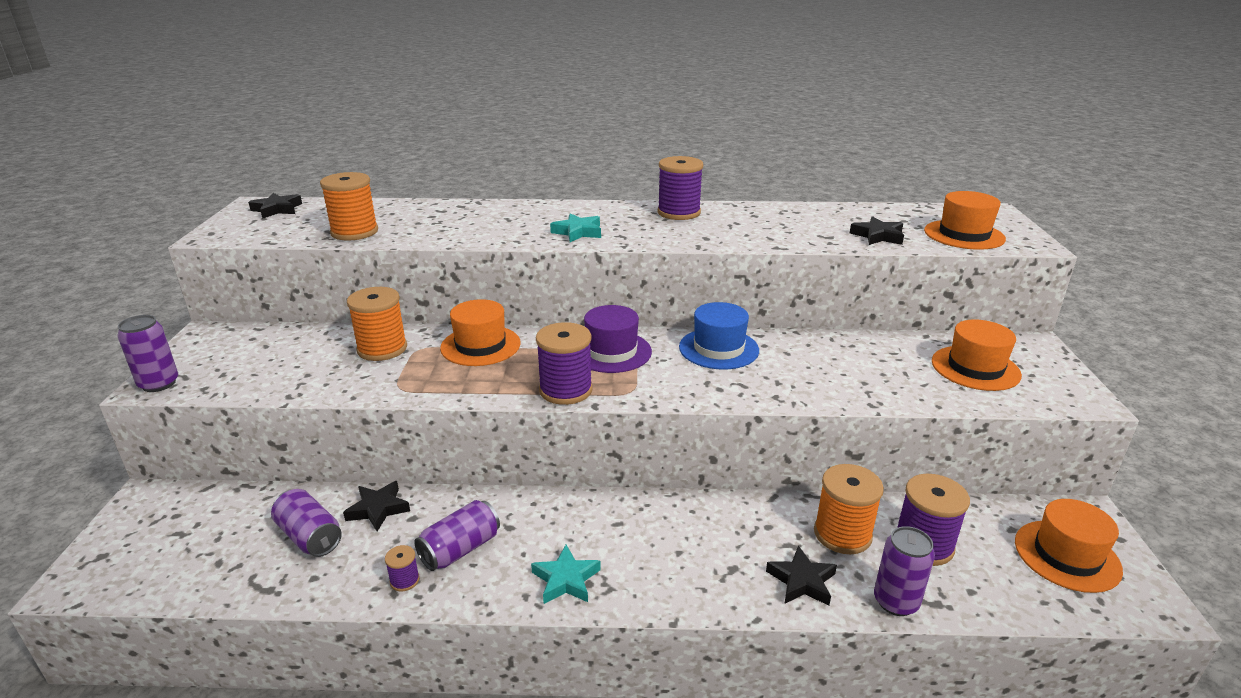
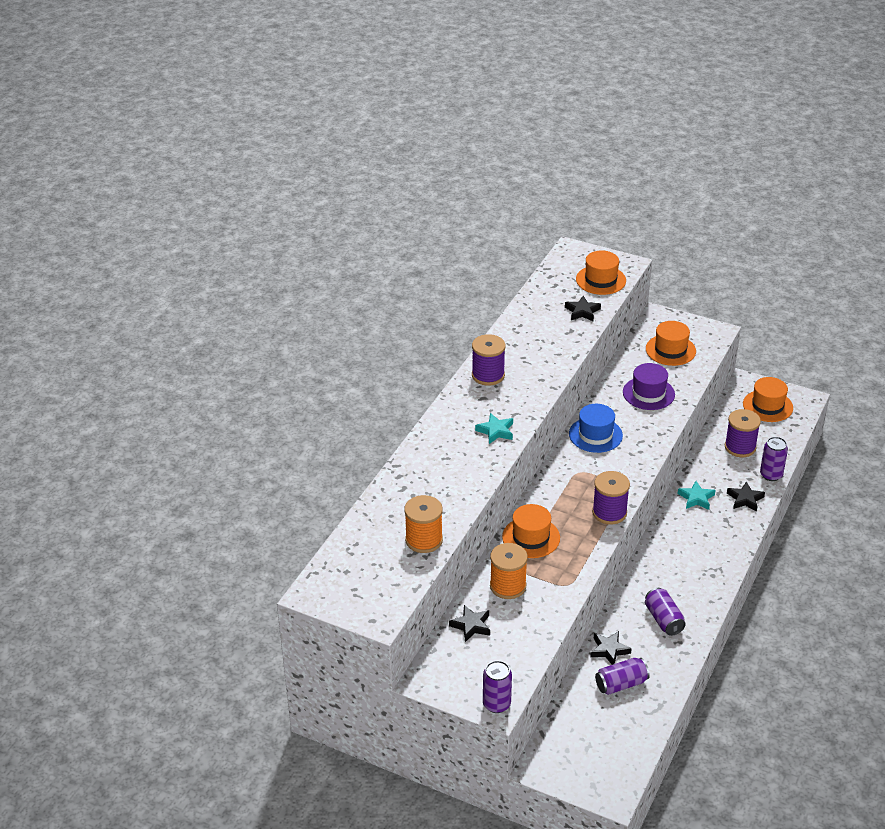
camera: 65 degrees left, 10 degrees up
(277, 209) = (337, 580): black star -> black star (471, 625)
(404, 580) = (678, 647): purple spool -> none
(566, 579) = (706, 583): turquoise star -> turquoise star (696, 498)
(611, 352) = (573, 481): purple hat -> purple hat (648, 393)
(842, 534) = (720, 471): orange spool -> none

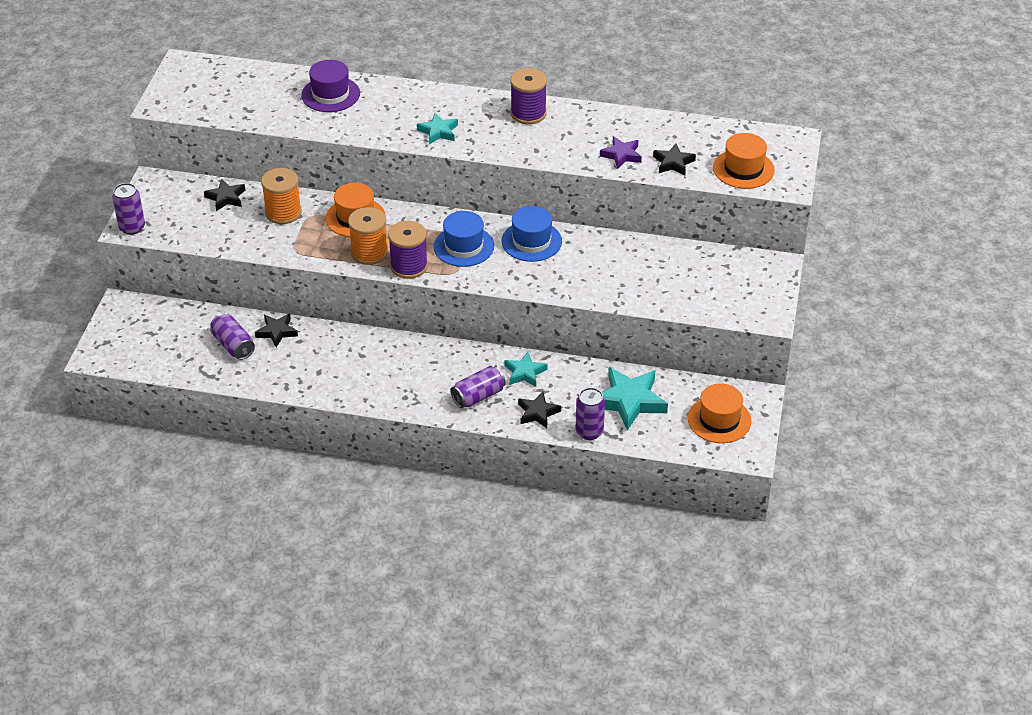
camera: 75 degrees right, 5 degrees up
(424, 540) = (266, 113): orange spool -> orange spool (369, 252)
(564, 335) = (621, 155): none -> purple star
(591, 475) = (464, 246): none -> blue hat
(648, 393) = (621, 273): purple hat -> purple hat (330, 94)
(663, 619) = (328, 366): purple can -> purple can (478, 396)
(670, 350) = (712, 282): orange hat -> none
(740, 447) = (629, 401): purple spool -> turquoise star

